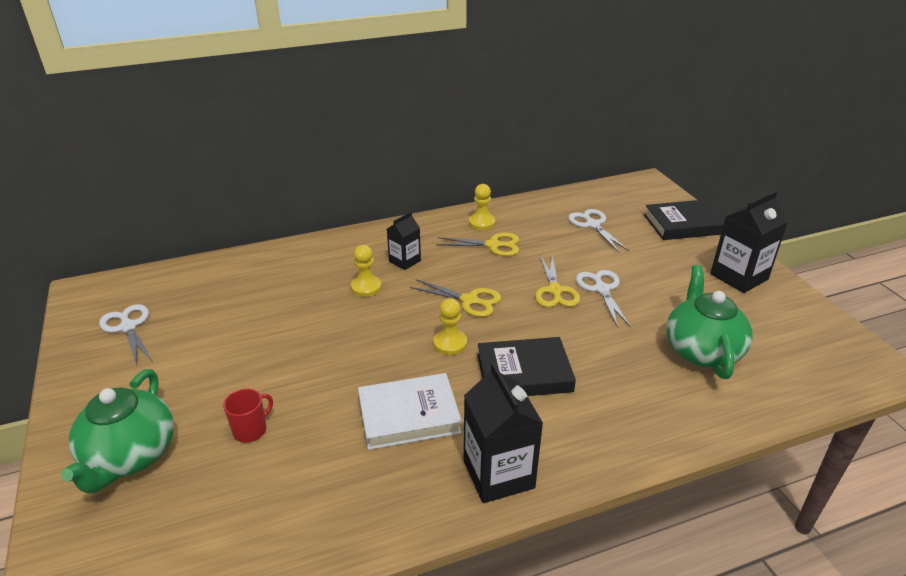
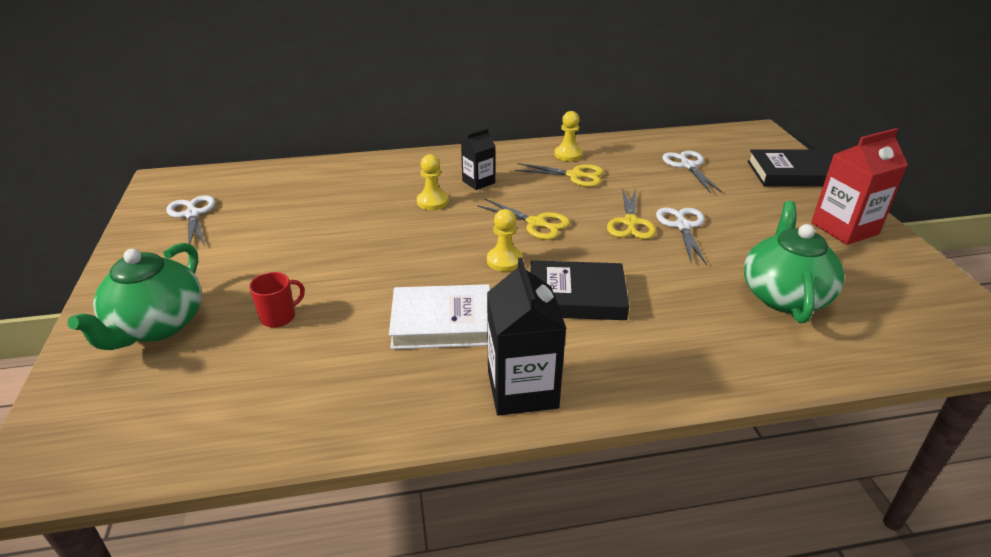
camera: 10 degrees right, 0 degrees up
(739, 277) = (844, 228): black carton -> red carton

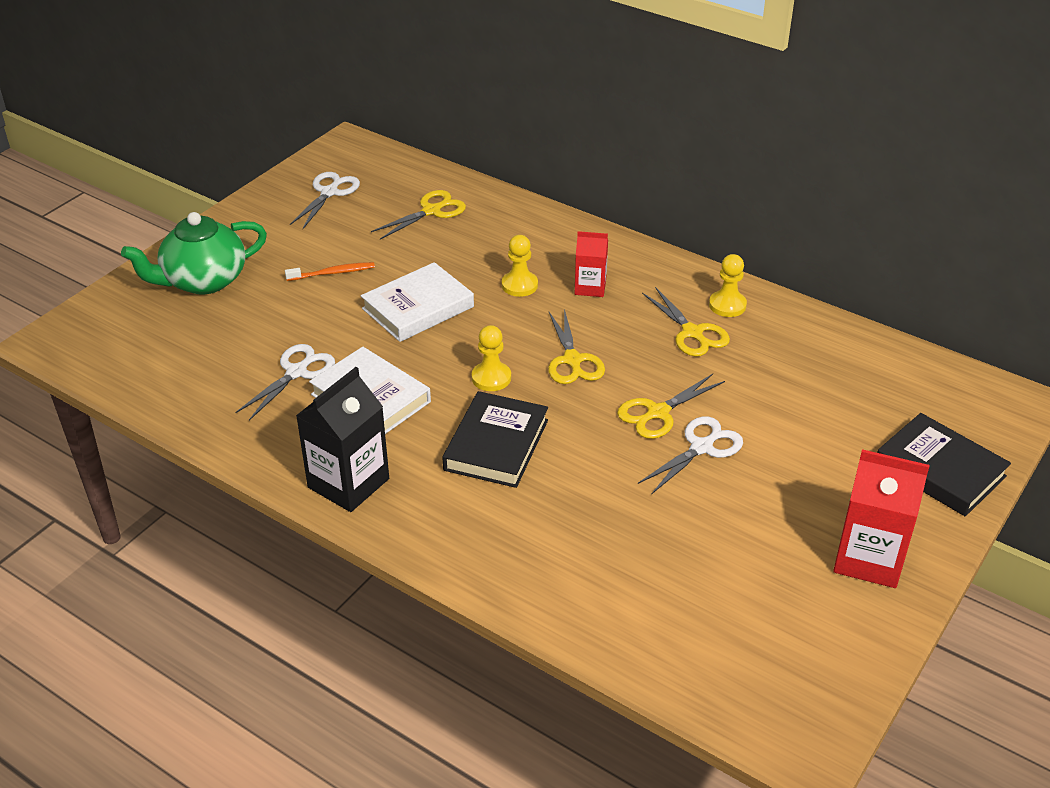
camera: 45 degrees right, 5 degrees up
(277, 261) = (332, 273): none -> orange toothbrush
(279, 317) = (277, 322): red mug -> none
(299, 190) = (431, 211): none -> yellow scissors
(383, 248) = (418, 308): none -> white book
(478, 182) = (590, 287): black carton -> red carton
(576, 296) = (496, 445): black book -> black book turned 60 degrees clockwise
(688, 166) = (834, 391): white scissors -> white scissors (297, 372)
(784, 296) = (670, 566): green teapot -> none

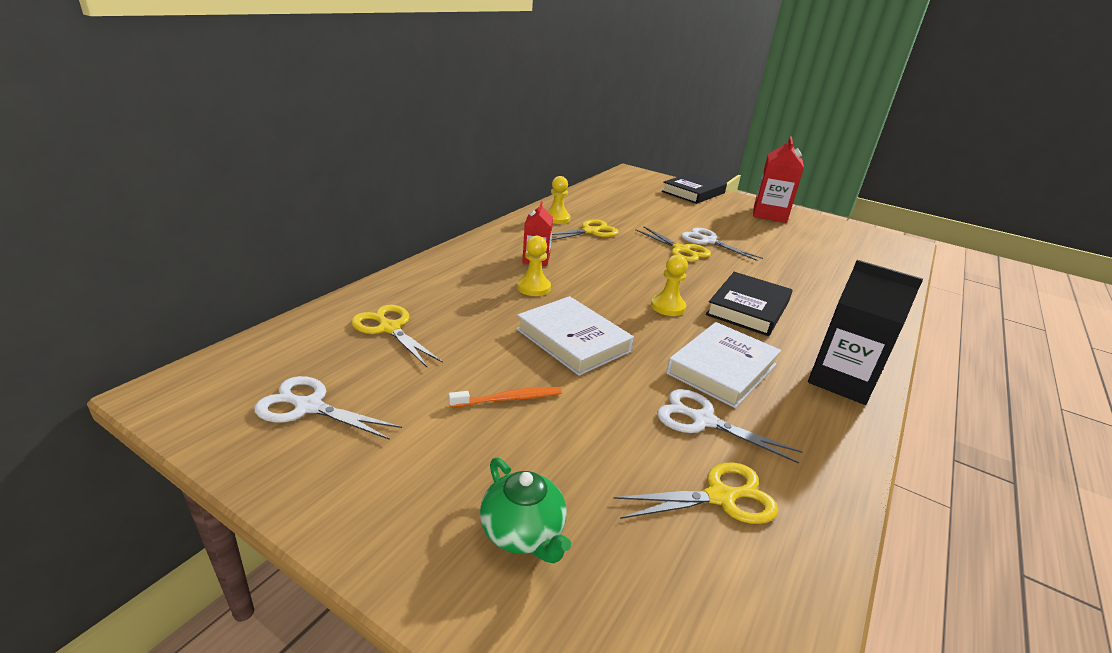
camera: 95 degrees left, 10 degrees down
(203, 281) = (523, 533): green teapot -> green teapot, size x0.61
(332, 273) = (508, 399): orange toothbrush -> orange toothbrush turned 90 degrees clockwise
(496, 445) = (748, 308): black book -> black book turned 75 degrees counterclockwise
(572, 360) = (633, 273): yellow scissors -> yellow scissors (720, 497)

